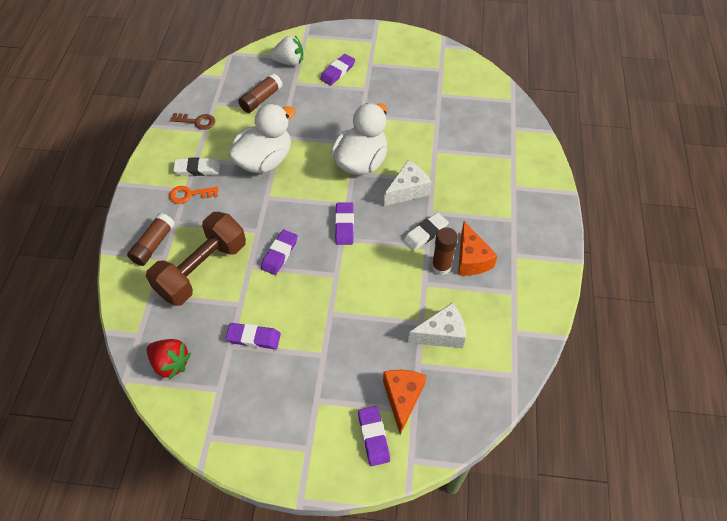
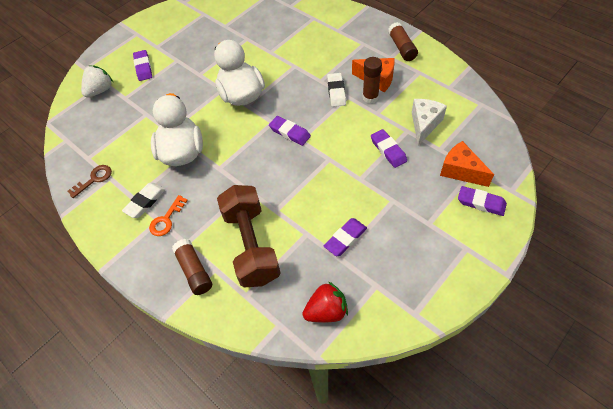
camera: 50 degrees left, 0 degrees up
(261, 99) = (118, 125): brown glue stick -> brown glue stick (402, 48)
(279, 254) = (281, 185): purple eraser -> purple eraser (388, 150)
(407, 190) = (291, 83): white cheese -> none

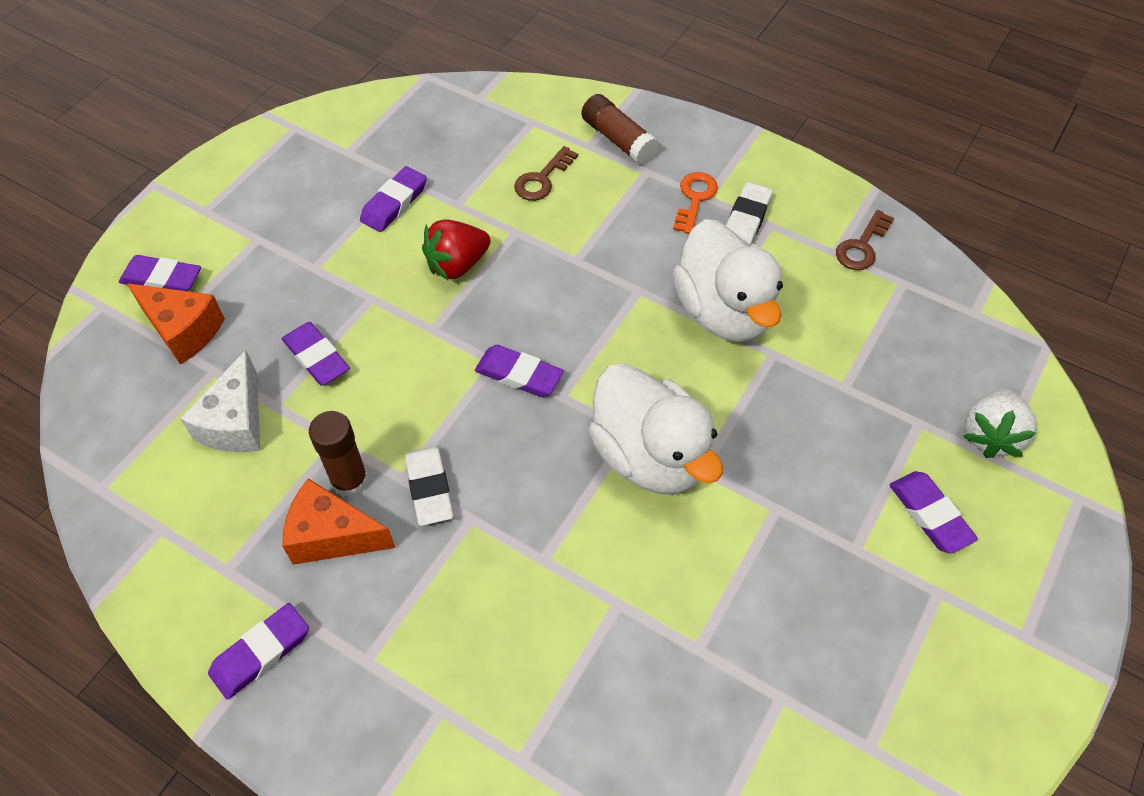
camera: 165 degrees right, 0 degrees up
(251, 245) = (542, 179): brown dumbbell -> brown key
(326, 311) = (416, 117): red strawberry -> red strawberry (457, 265)
(402, 48) = (261, 653): brown glue stick -> purple eraser

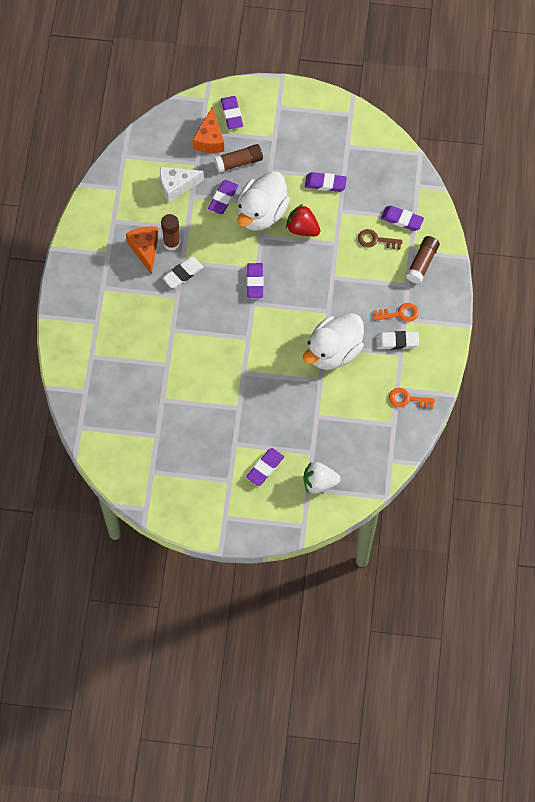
camera: 65 degrees right, 10 degrees up
(261, 653) = (88, 251): purple eraser -> purple eraser (402, 220)
(263, 305) = (239, 162): none -> brown glue stick
(650, 456) = (239, 350): white duck -> white duck (261, 213)
(862, 246) = (407, 399): brown key -> orange key

